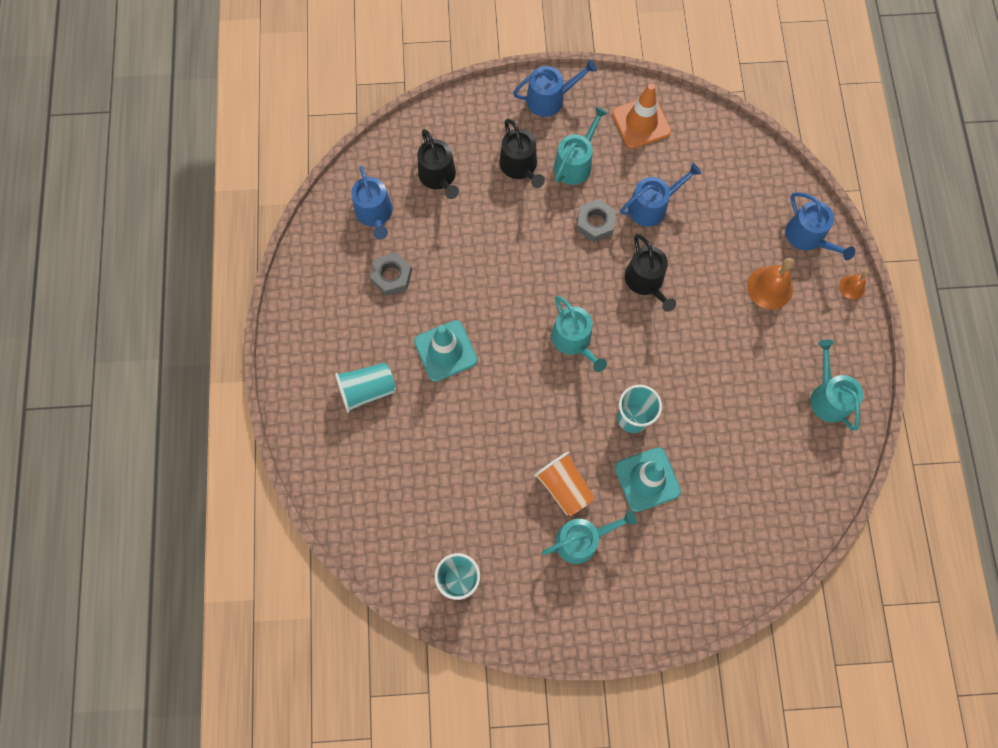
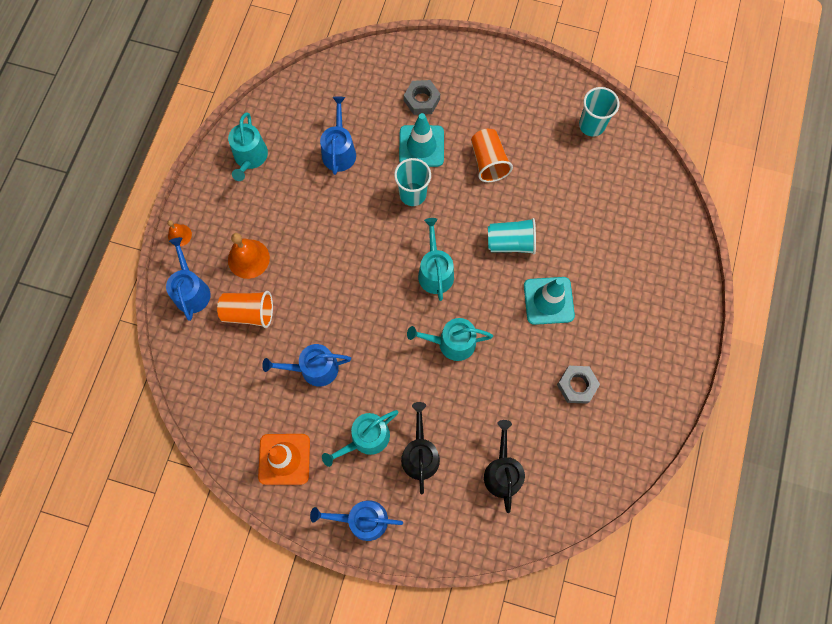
camera: 160 degrees left, 0 degrees up
(367, 390) = (626, 290): turquoise cup -> turquoise cup (510, 242)
(375, 214) = (576, 454): blue watering can -> blue watering can (339, 151)
(582, 539) = (489, 122): turquoise watering can -> turquoise watering can (451, 343)
(595, 223) = (372, 371): grey nut -> grey nut (422, 100)
(646, 282) = (351, 300): black watering can -> none
(740, 235) = (249, 313): none -> orange cup

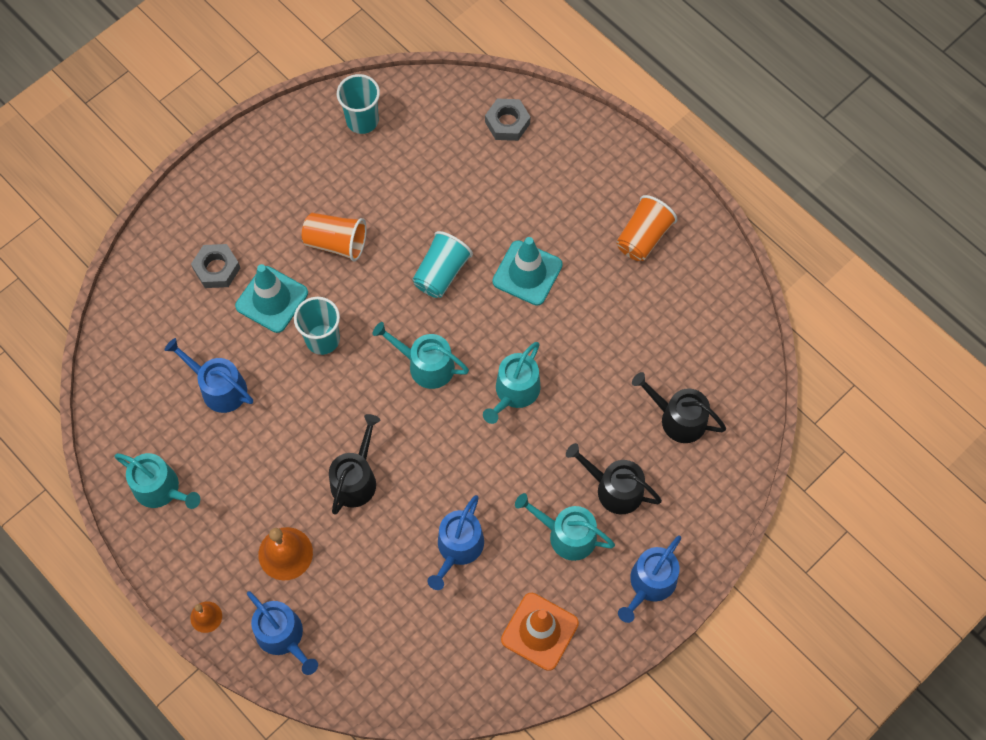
camera: 60 degrees left, 5 degrees down
(191, 290) = (283, 636): blue watering can -> blue watering can turned 150 degrees counterclockwise
(249, 313) = (350, 585): orange cup -> orange cup (643, 237)
(326, 273) = (356, 478): none -> black watering can
(366, 439) = (566, 535): turquoise watering can -> turquoise watering can turned 120 degrees clockwise
(577, 385) = (631, 298): grey nut -> grey nut (507, 123)

